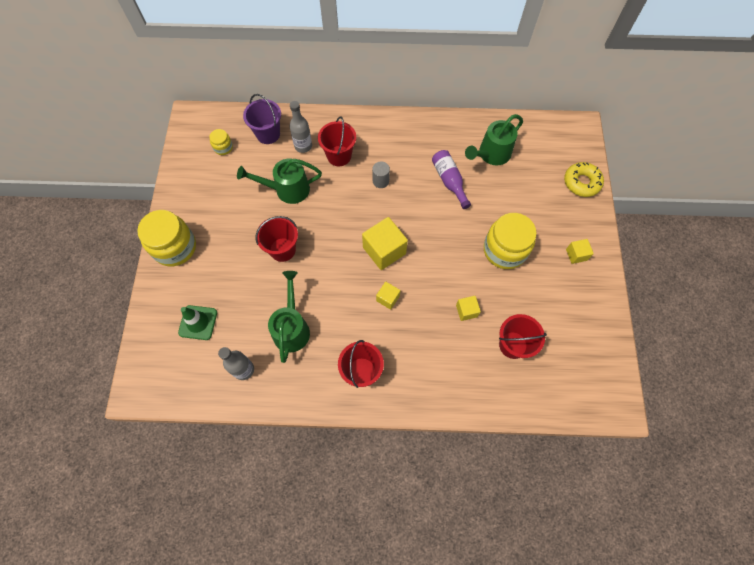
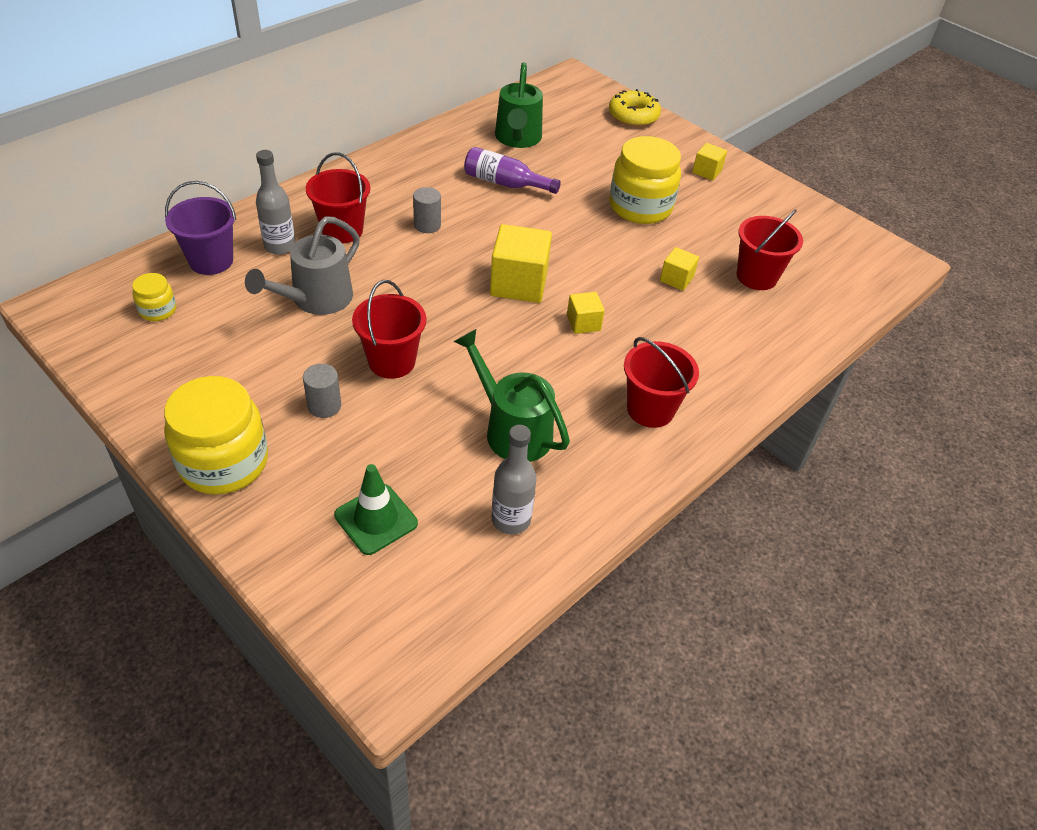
camera: 50 degrees left, 20 degrees down
(234, 250) = (324, 406): none -> grey cylinder
(286, 190) = (315, 300): green watering can -> grey watering can

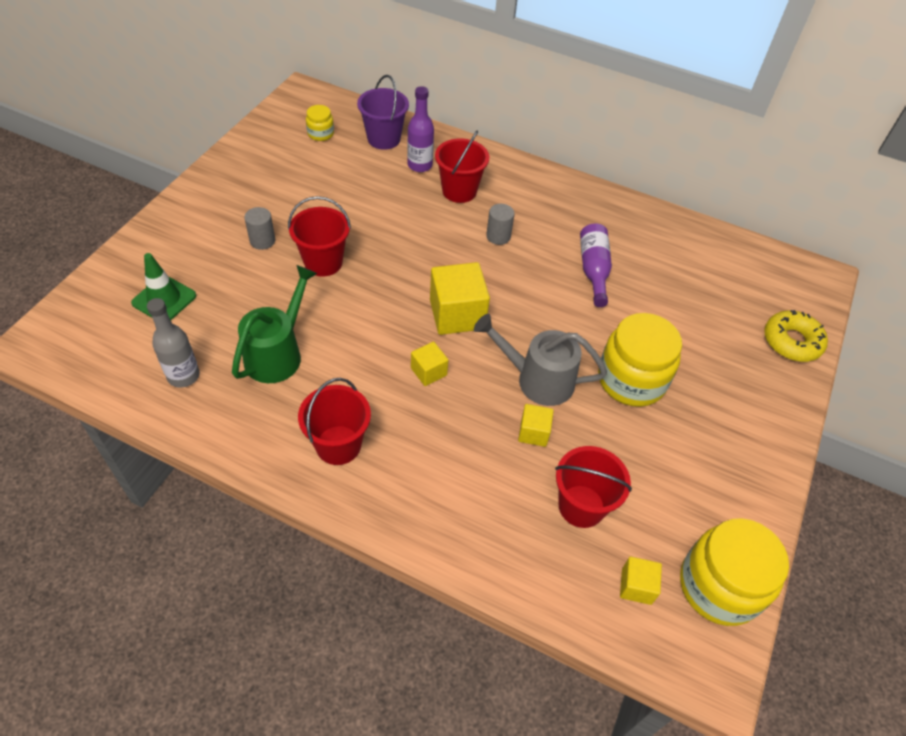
camera: 70 degrees right, 5 degrees up
(224, 462) = (193, 210): yellow jar -> yellow jar (719, 586)
(280, 246) = (420, 165): grey bottle -> purple bottle
(315, 300) = (370, 202): grey watering can -> grey watering can (536, 379)
(517, 139) = (669, 261): green watering can -> none
(707, 171) = (741, 428): yellow cube -> yellow cube (636, 586)

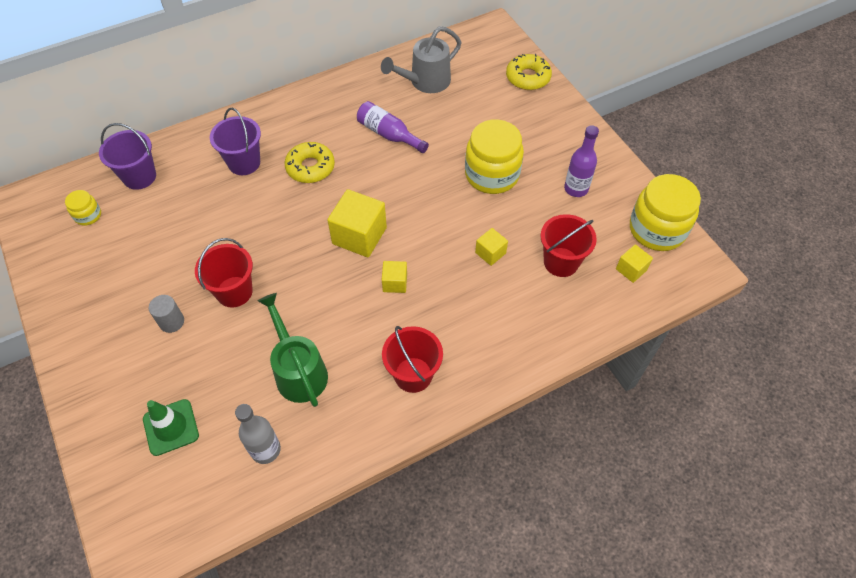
camera: 50 degrees left, 5 degrees up
(420, 165) = (193, 171): purple bottle -> purple bottle (576, 189)
(459, 191) = (244, 163): red bucket -> purple bucket
(498, 236) = (310, 167): grey cylinder -> yellow donut
(536, 379) = (451, 225): grey watering can -> grey watering can (425, 82)

